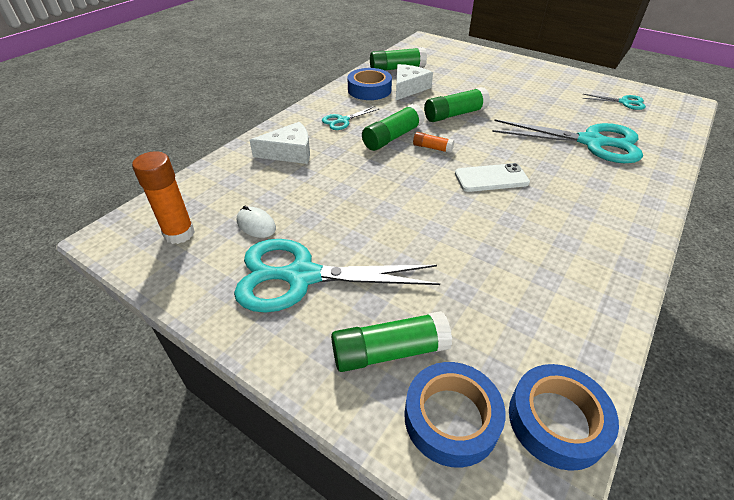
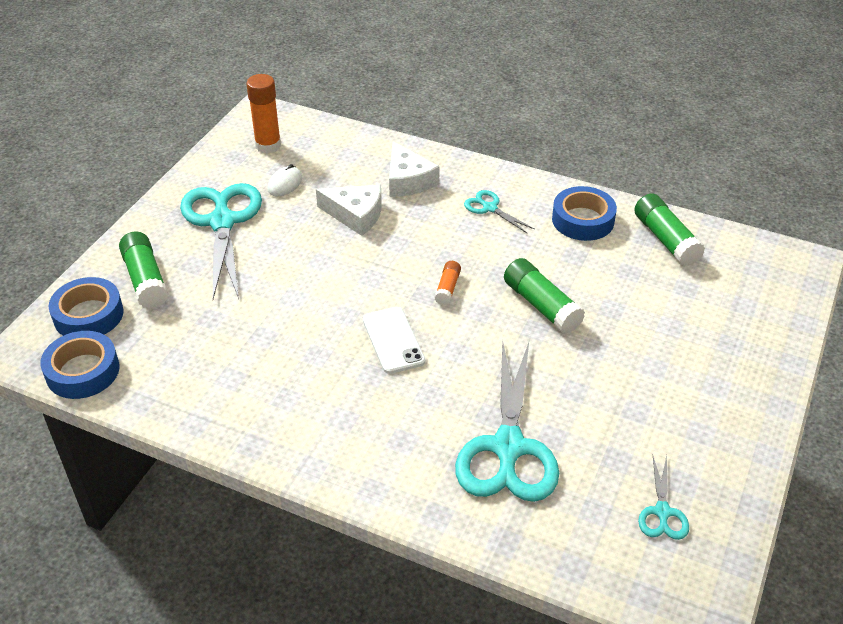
camera: 80 degrees right, 0 degrees up
(393, 137) = (463, 253): green glue stick -> none
(408, 88) = (604, 256): white cheese -> white cheese (355, 215)

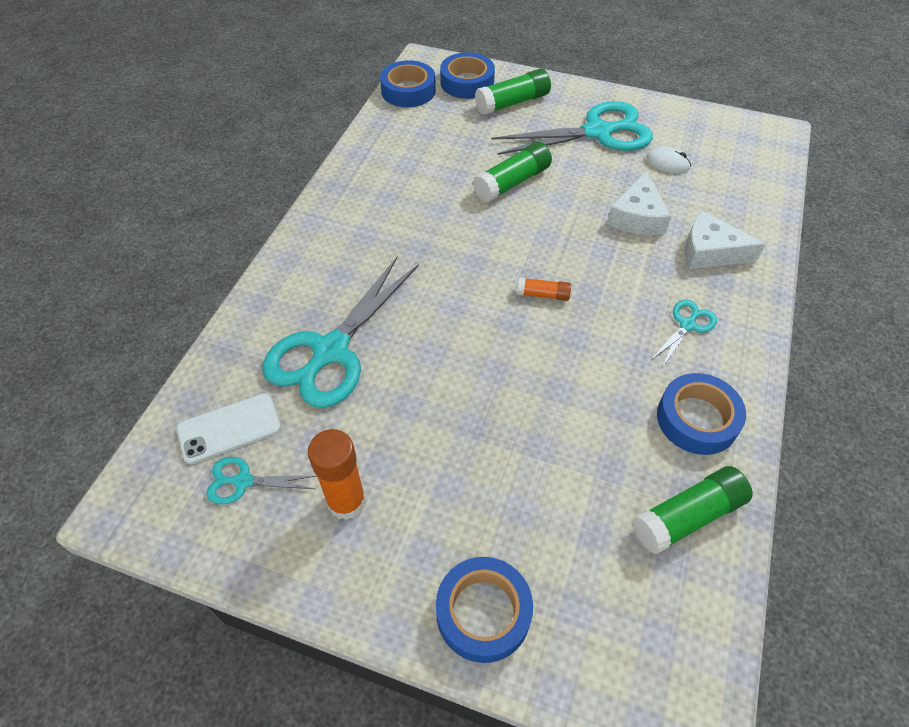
camera: 85 degrees right, 10 degrees up
(268, 145) = (723, 144): orange glue stick -> orange glue stick (346, 501)
(393, 340) = (462, 259): white phone -> white phone (229, 428)
(408, 180) = (710, 252): white cheese -> white cheese turned 45 degrees clockwise
(508, 447) = (331, 351): turquoise scissors -> turquoise scissors turned 60 degrees counterclockwise
(541, 306) = (531, 376): green glue stick -> green glue stick (512, 182)
(755, 354) = (483, 612): none -> blue tape

